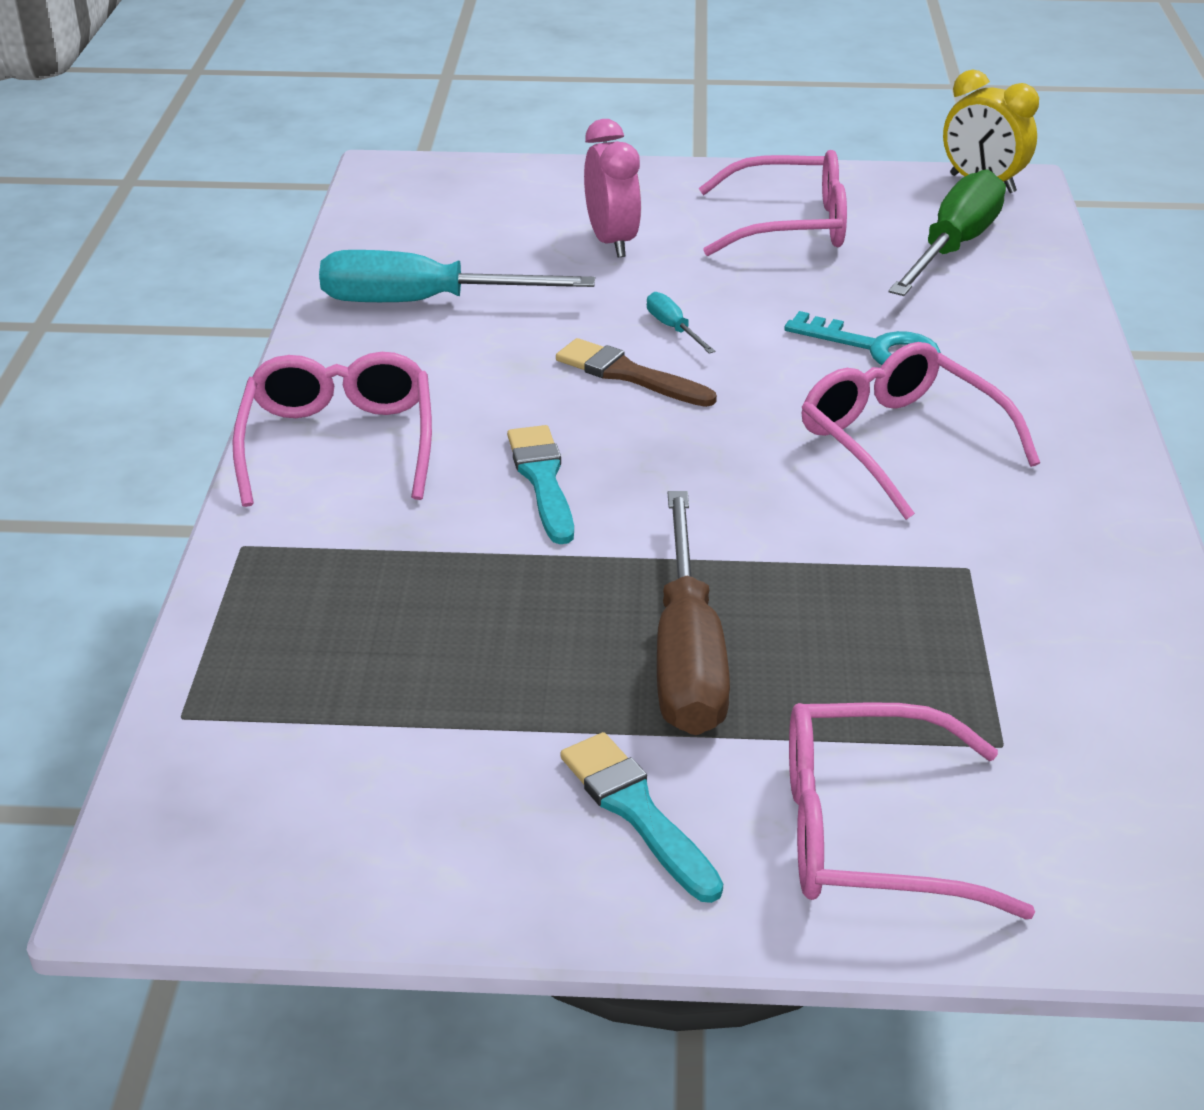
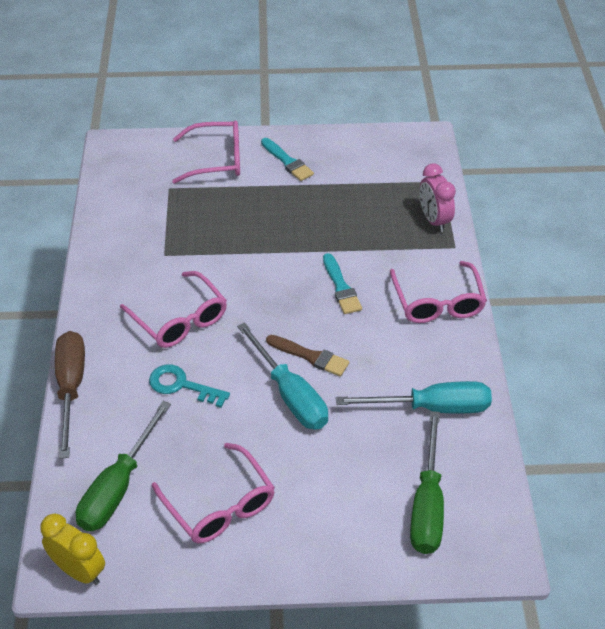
camera: 175 degrees right, 10 degrees up
(476, 213) = (427, 504): none -> green screwdriver
(612, 242) = (333, 477): pink clock -> pink clock (434, 220)
(673, 328) = (290, 394): turquoise screwdriver -> turquoise screwdriver, size x2.34
(687, 655) = (274, 212): brown screwdriver -> brown screwdriver (71, 388)
(790, 225) = (220, 505): pink glasses -> pink glasses turned 120 degrees counterclockwise

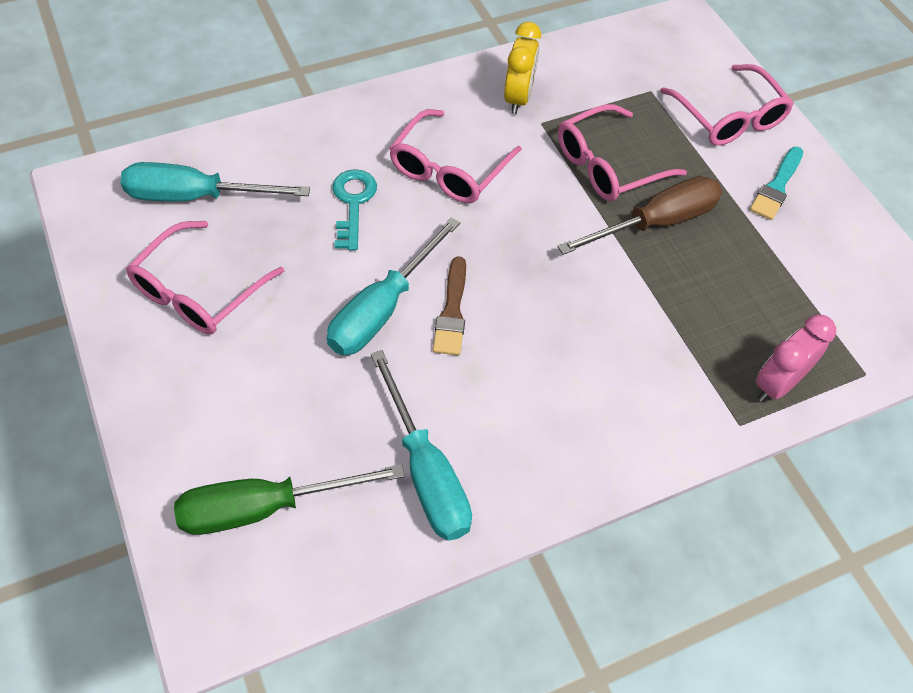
camera: 65 degrees right, 10 degrees up
(71, 388) = (310, 114): brown screwdriver -> brown screwdriver (656, 223)
(79, 571) = (84, 202): yellow clock -> yellow clock (518, 98)
(118, 487) = (196, 196): green screwdriver -> turquoise screwdriver
(341, 287) = (585, 310): turquoise brush -> none
(438, 302) = (618, 430): pink glasses -> pink glasses (607, 166)

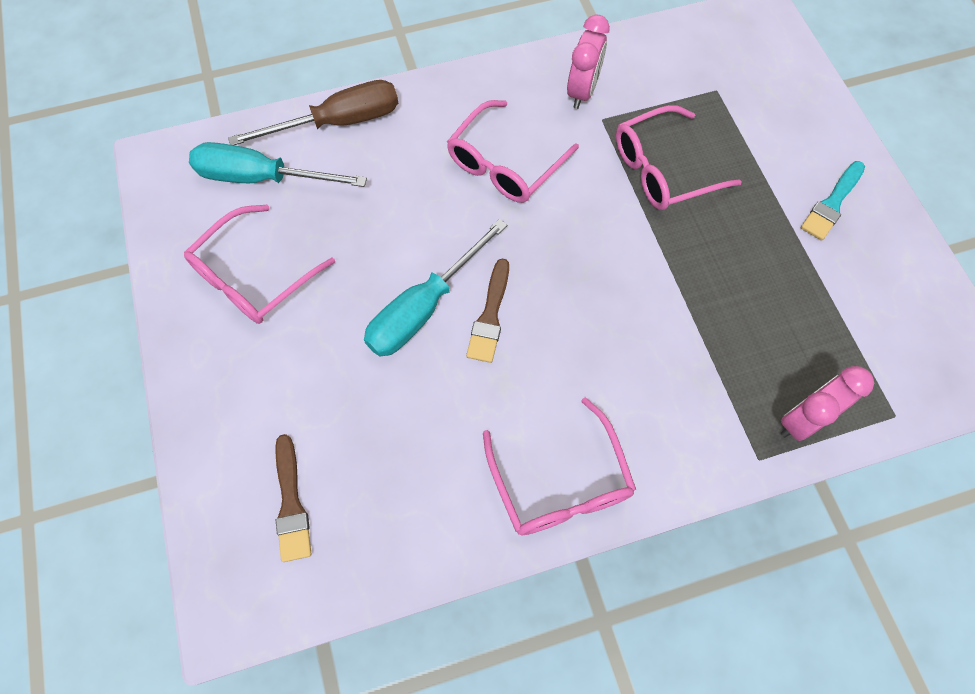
camera: 10 degrees right, 10 degrees up
(265, 507) = (291, 503): green screwdriver -> brown brush
(353, 203) = (408, 194): turquoise key -> none
(426, 472) = (445, 481): turquoise screwdriver -> none
(518, 98) = (582, 91): yellow clock -> pink clock
(656, 223) = (703, 235): brown screwdriver -> brown screwdriver (339, 122)
(729, 118) = (793, 124): pink glasses -> pink glasses (560, 483)

